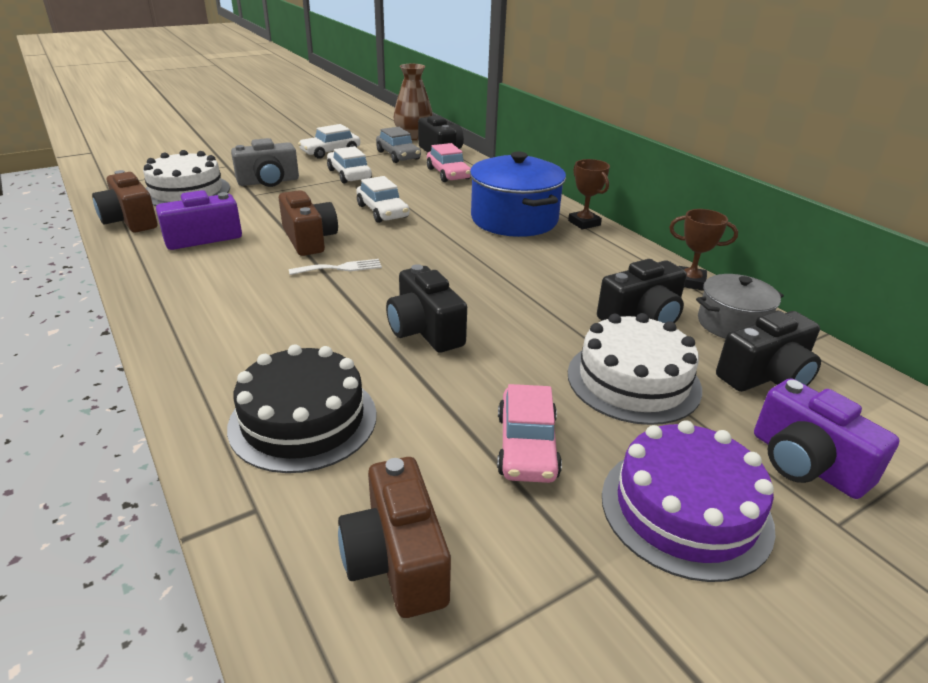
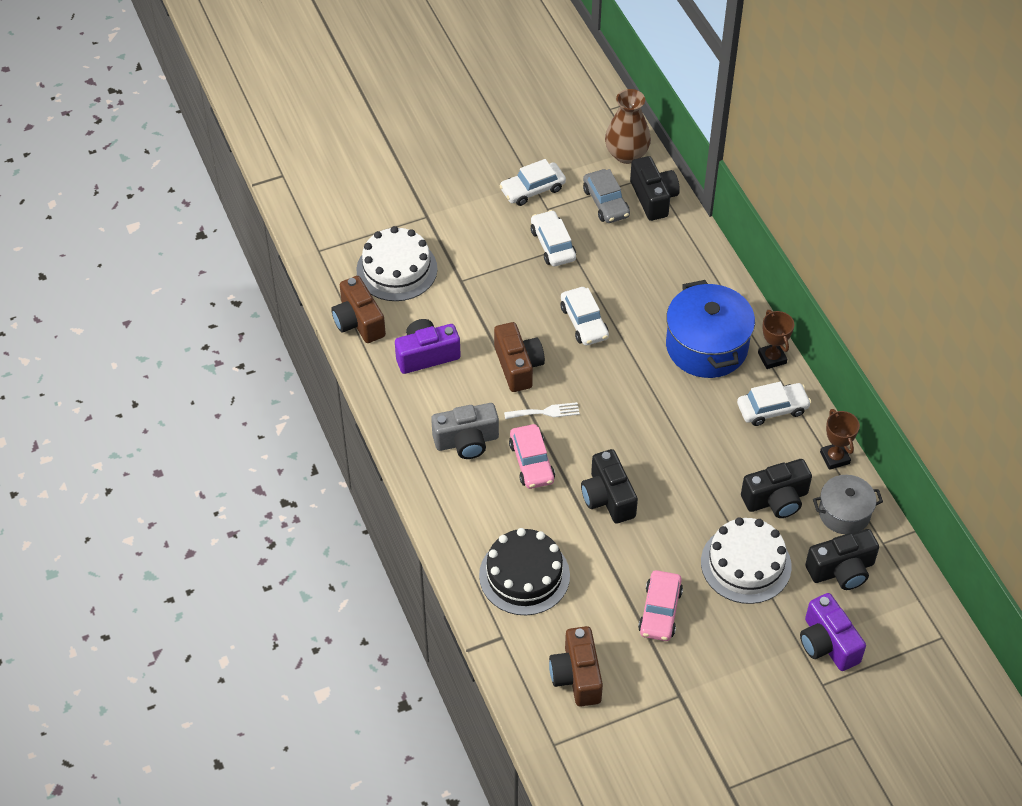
camera: 10 degrees right, 20 degrees up
(268, 181) = (473, 255): grey camera -> grey camera (466, 441)
(448, 174) = (655, 250): pink car -> pink car (531, 462)
(601, 253) = (772, 409): none -> white car
(685, 509) = (739, 665): purple cake -> none
(690, 282) = (834, 458): brown trophy -> brown trophy turned 45 degrees clockwise

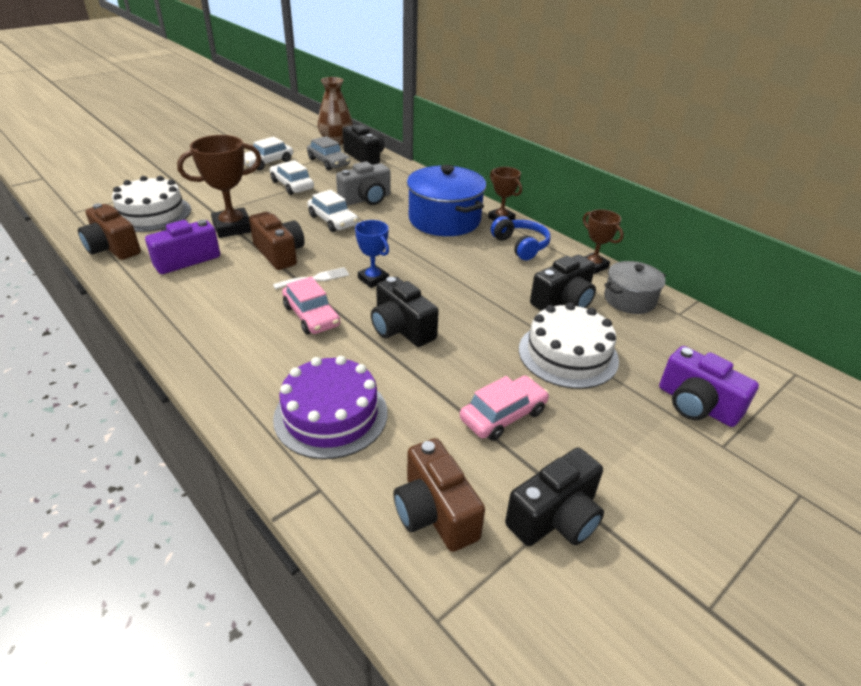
camera: 20 degrees left, 15 degrees down
(466, 441) = (237, 312): grey camera -> grey camera (366, 199)
(477, 312) = (232, 227): none -> brown trophy
(524, 575) = (331, 415): black cake -> purple cake
(601, 426) = (373, 279): none -> blue trophy
(660, 611) = (503, 415): pink car -> pink car turned 120 degrees counterclockwise
(772, 409) = (520, 246): white car -> blue headphones
(841, 570) = (660, 340): black camera -> black camera (555, 517)

